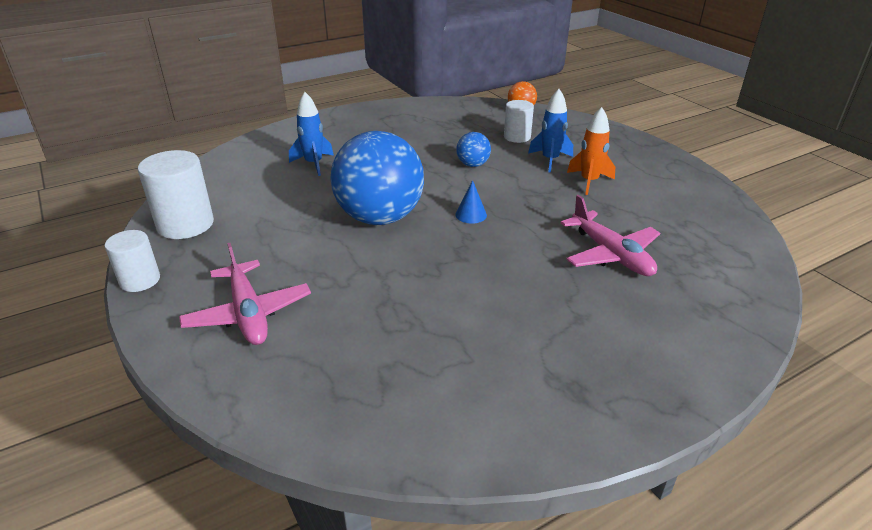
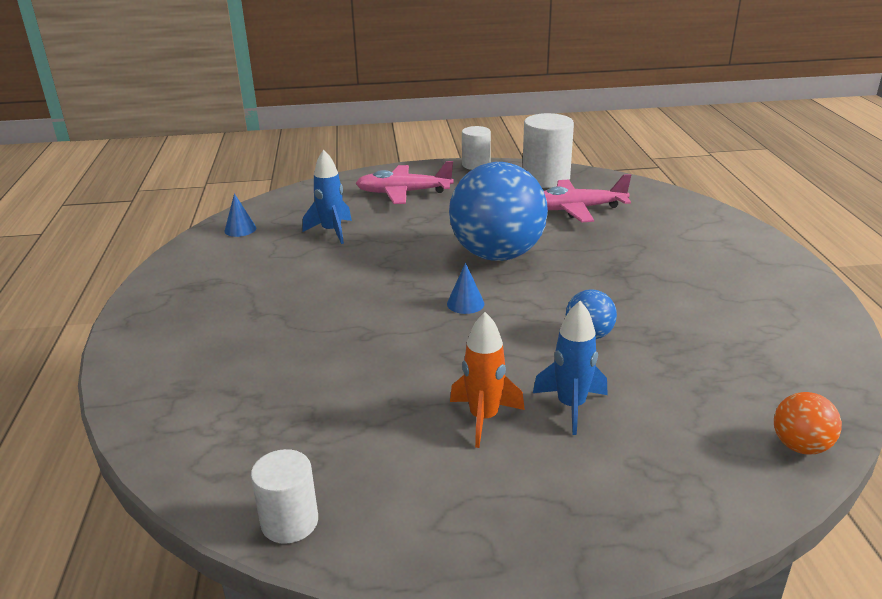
camera: 115 degrees right, 5 degrees down
(314, 164) = (639, 238): blue rocket -> blue rocket (332, 231)
(421, 425) = (240, 229): none -> blue cone
(517, 137) = (671, 401): white cylinder -> white cylinder (289, 522)
(611, 254) = (316, 366): pink plane -> pink plane (575, 209)

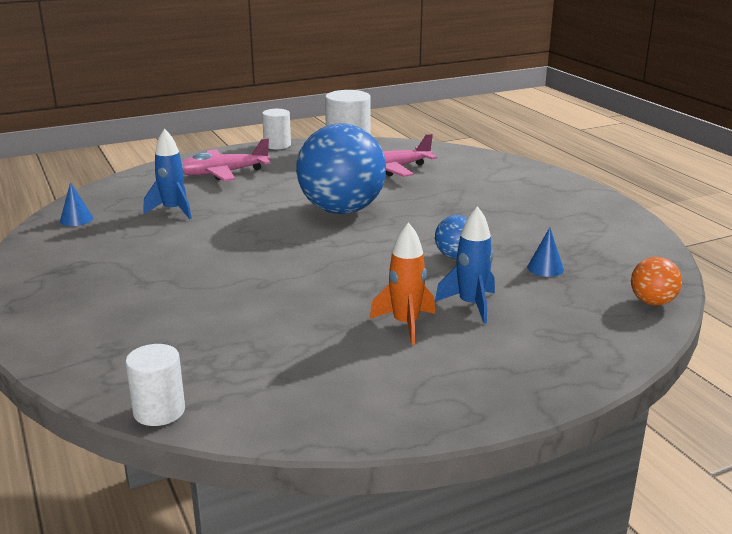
camera: 20 degrees left, 5 degrees down
(289, 522) = (287, 422): white cylinder -> white cylinder (159, 411)
(465, 303) = (337, 248): blue cone -> blue cone (545, 268)

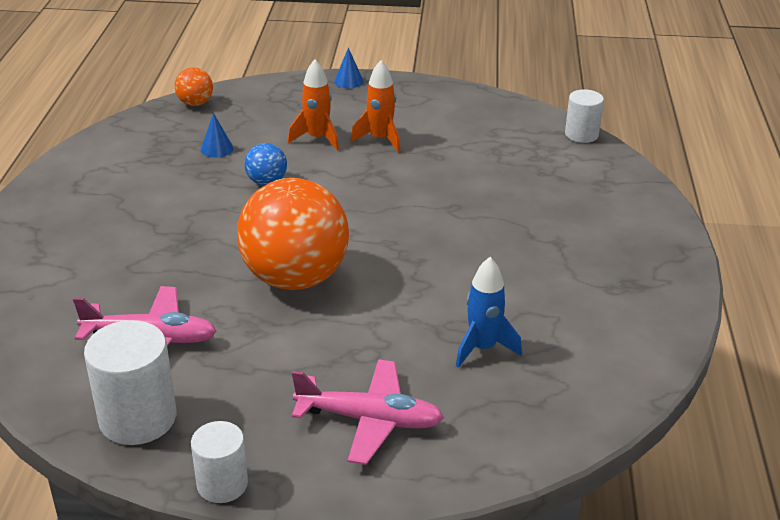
camera: 150 degrees left, 10 degrees up
(76, 219) = (607, 373): blue cone -> blue cone (348, 81)
(341, 210) = (295, 278): blue ball -> orange ball
(471, 305) = (317, 138): blue rocket -> orange rocket

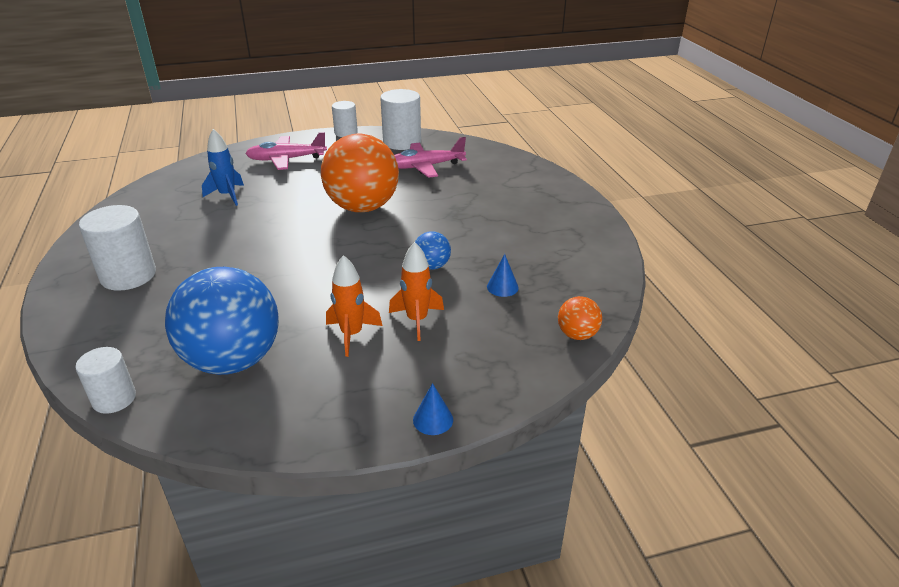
camera: 160 degrees right, 0 degrees up
(487, 141) = (233, 360): none -> blue ball
(601, 241) = (128, 275): none -> white cylinder

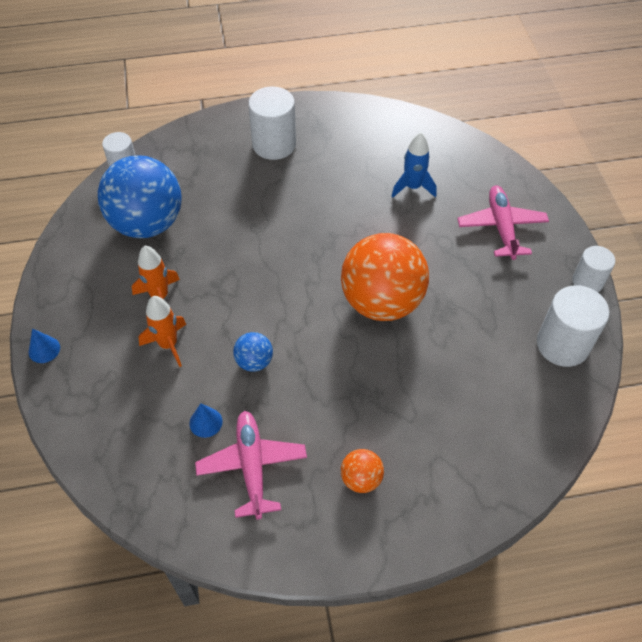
camera: 95 degrees right, 20 degrees up
(425, 166) = (487, 368): pink plane -> pink plane (252, 466)
(577, 335) = (114, 477): orange ball -> orange ball (361, 479)

